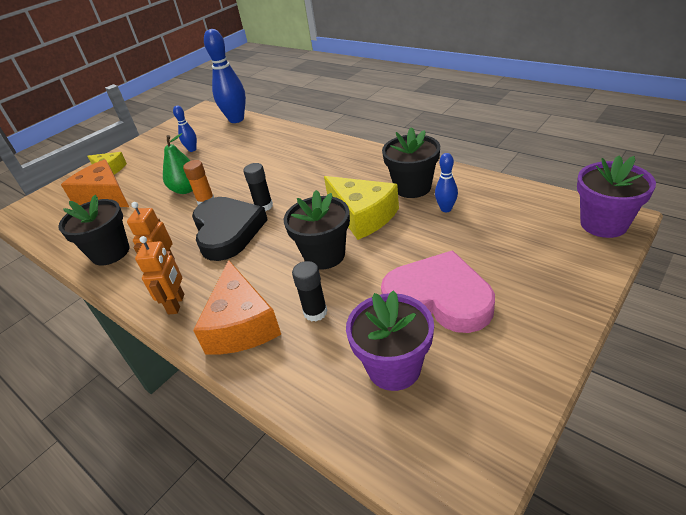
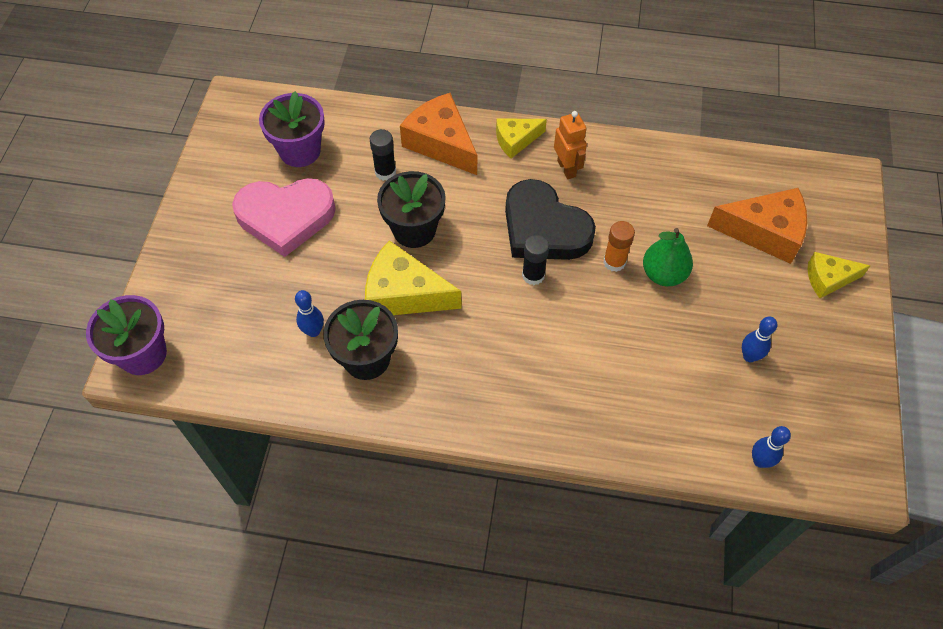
camera: 145 degrees right, 20 degrees up
(110, 252) = (647, 165): black flower pot -> none
(177, 304) = (516, 140): orange robot -> yellow cheese
(236, 119) = (760, 461): blue bowling pin -> blue bowling pin, size x0.50

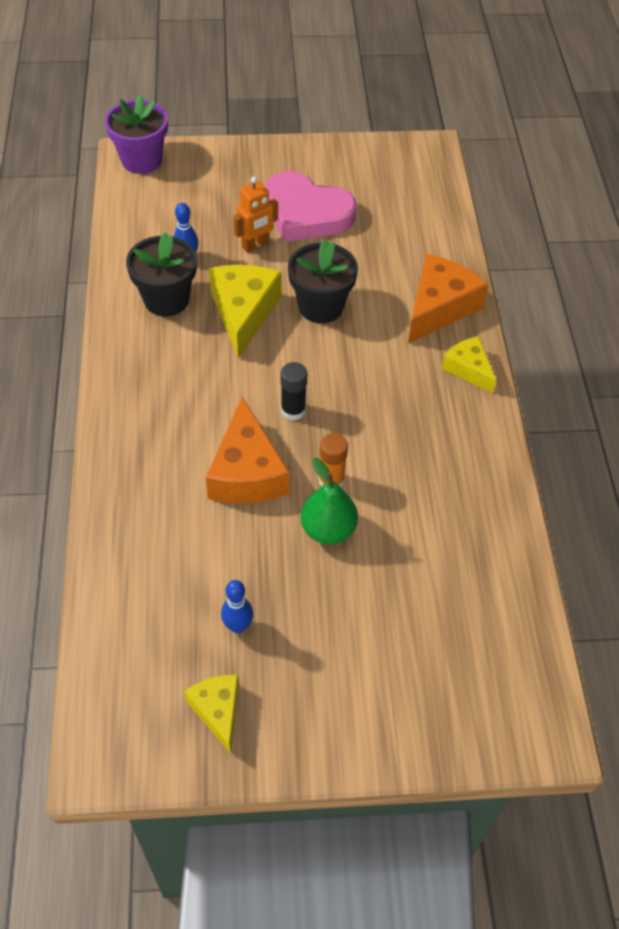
camera: 75 degrees right, 5 degrees down
(285, 217) = (306, 213): pink heart -> pink heart turned 45 degrees counterclockwise
(300, 151) = (387, 206): purple flower pot -> none
(385, 172) = (384, 271): black glue stick -> none
(544, 228) = (357, 411): black heart -> none
(567, 168) = (446, 420): orange robot -> orange robot (256, 245)
(760, 461) = (106, 645): blue bowling pin -> none
(764, 232) = (422, 632): orange cheese -> orange cheese (247, 472)
(828, 279) = (371, 711): yellow cheese -> yellow cheese (218, 710)

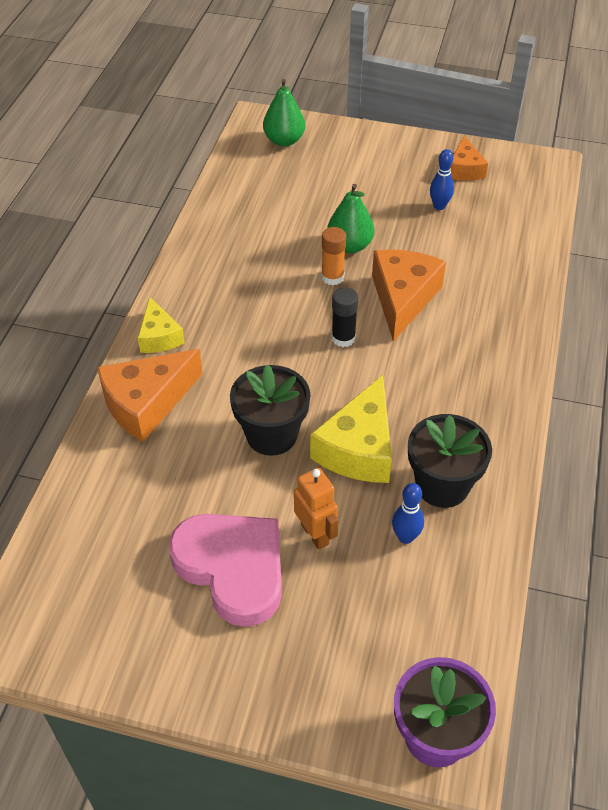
camera: 160 degrees left, 5 degrees down
(218, 710) = (465, 169): yellow cheese -> orange cheese
(256, 245) = (315, 534): orange robot -> orange robot turned 75 degrees clockwise
(488, 697) = (284, 140): none -> green pear

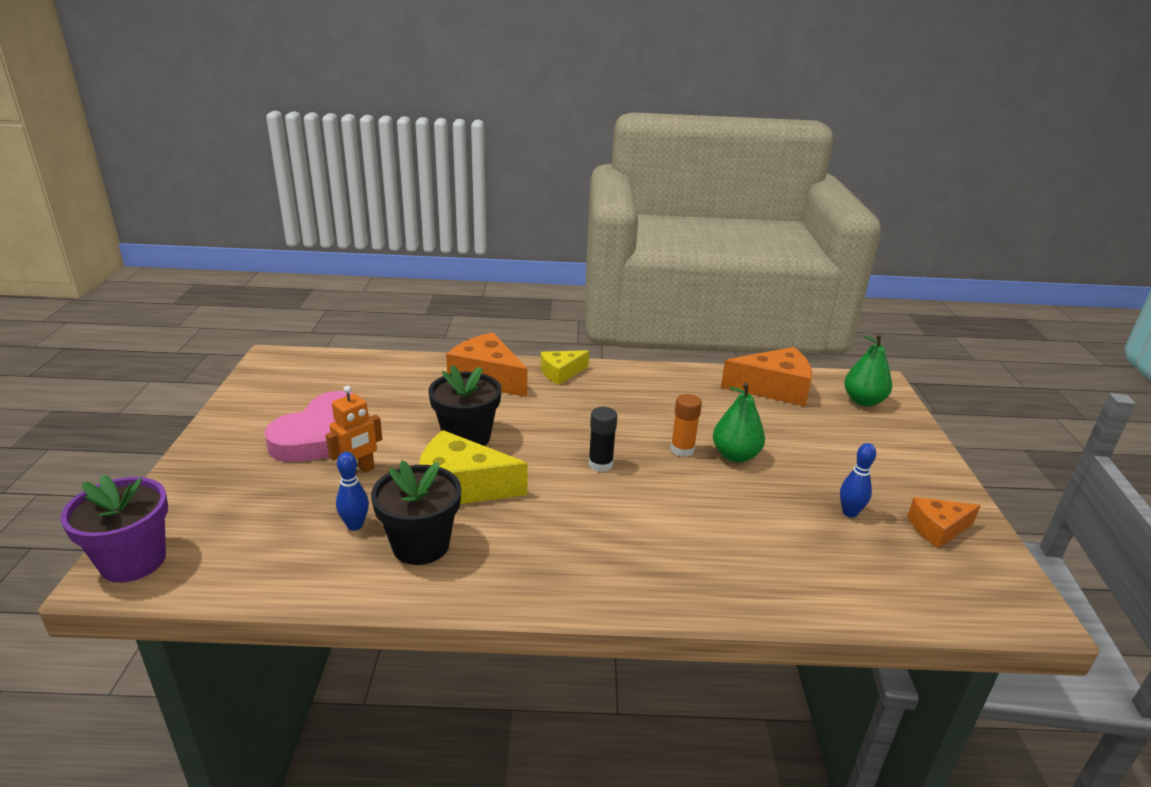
camera: 75 degrees right, 20 degrees down
(403, 298) = (677, 497): orange cheese -> orange cheese (774, 388)

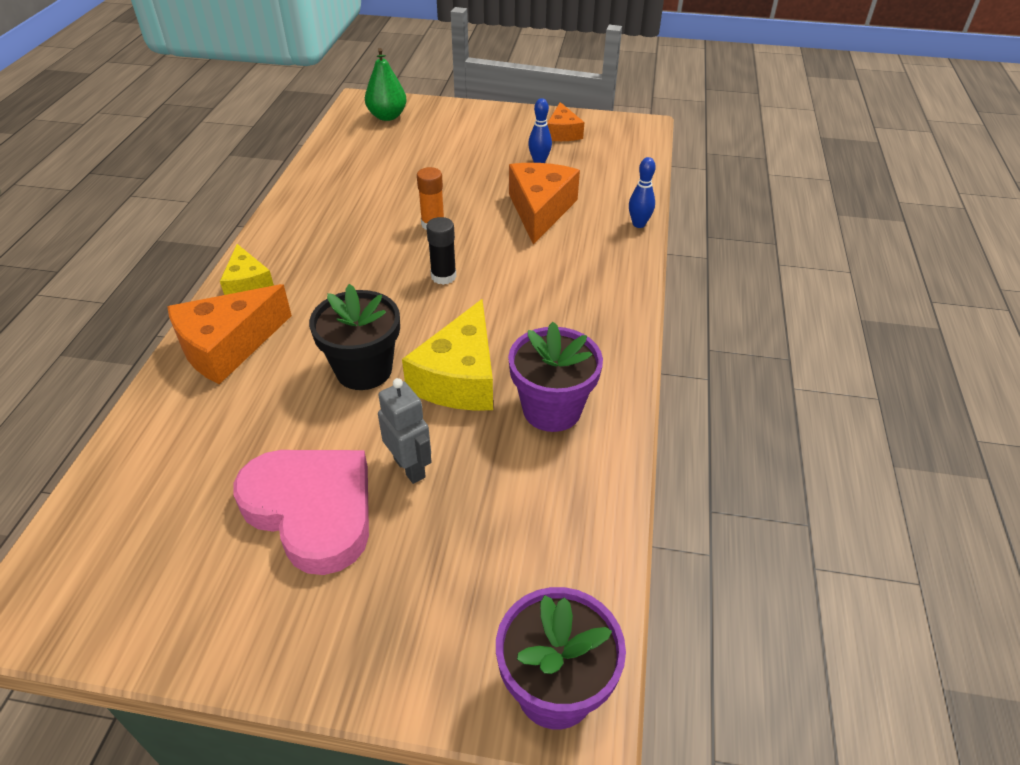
camera: 80 degrees left, 15 degrees up
(355, 525) = (512, 464): blue bowling pin -> blue bowling pin (638, 224)
(358, 472) = (410, 467): orange robot -> grey robot
(421, 545) = (552, 409): black flower pot -> purple flower pot
(735, 455) = (450, 197): green pear -> none
(774, 388) = (347, 154): orange cheese -> orange cheese (540, 210)

